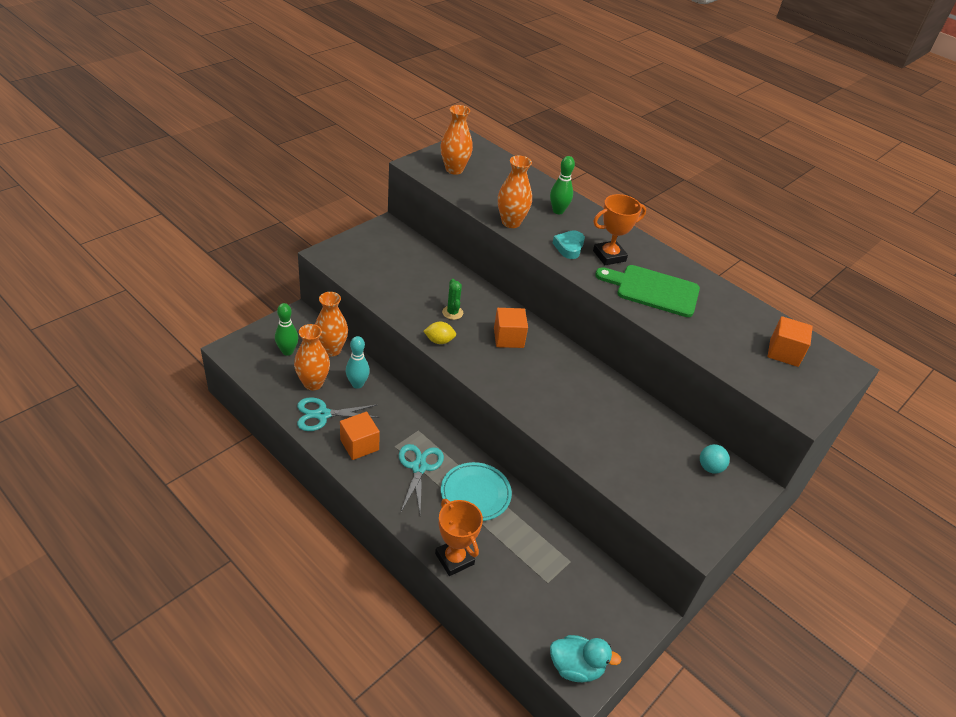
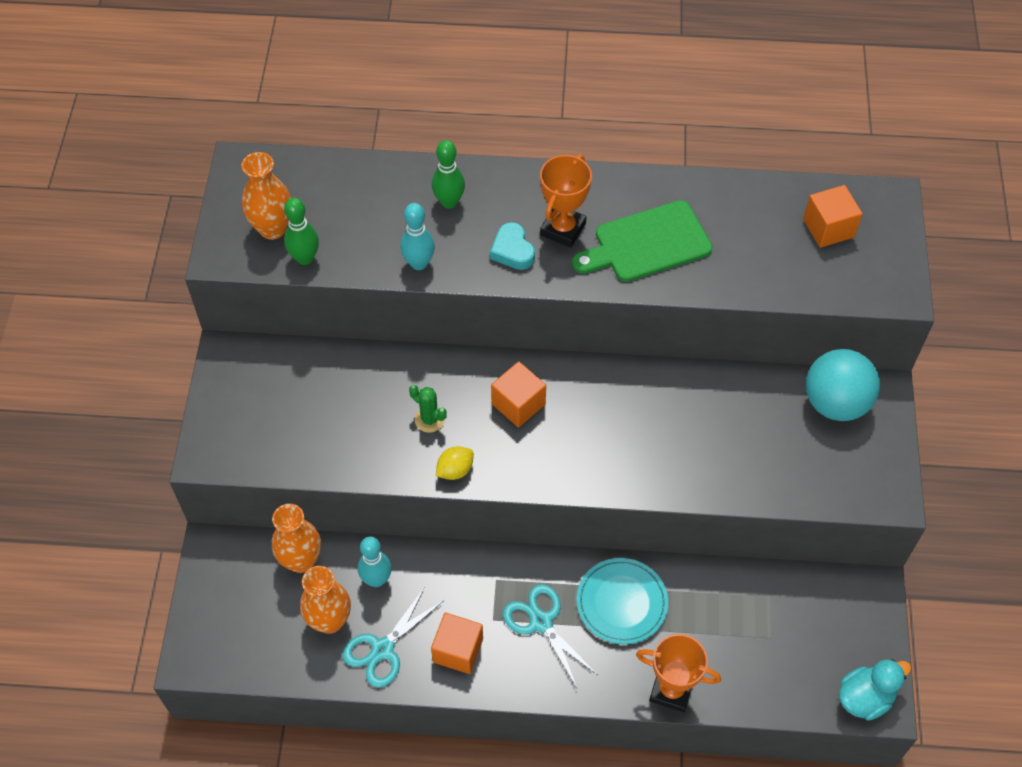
camera: 35 degrees left, 15 degrees up
(287, 351) = (256, 605): green bowling pin -> green bowling pin (305, 258)
(511, 222) = (419, 263): orange vase -> turquoise bowling pin
(710, 467) = (835, 403): turquoise ball -> turquoise ball, size x2.03

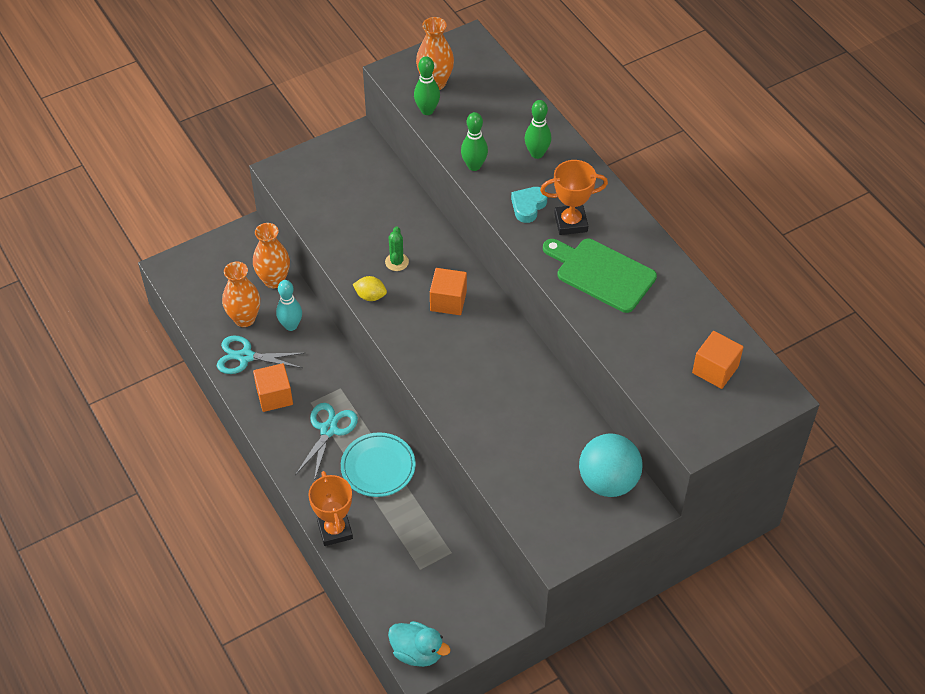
camera: 55 degrees right, 5 degrees down
(419, 263) = (474, 166): turquoise bowling pin -> green bowling pin

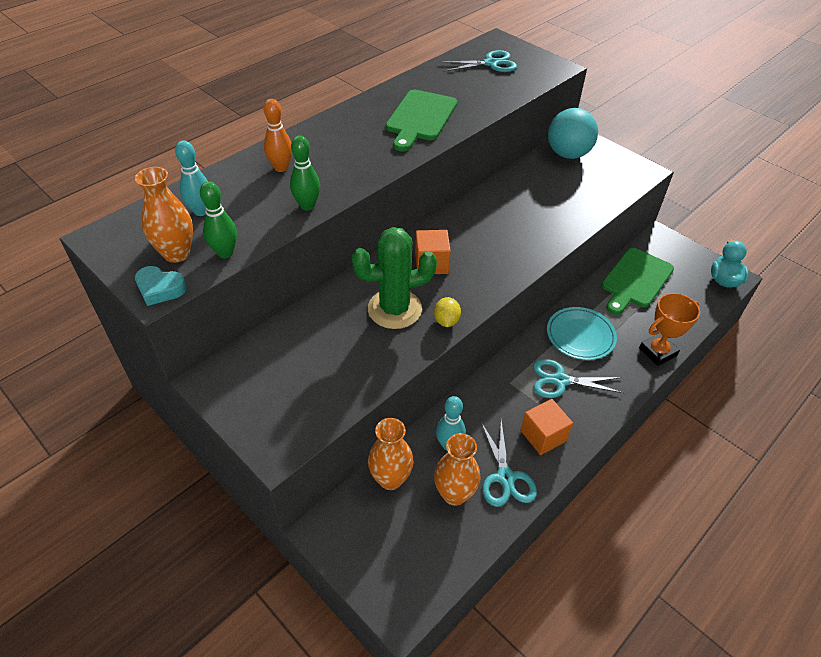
camera: 105 degrees left, 5 degrees down
(396, 262) = (394, 309): green cactus -> green cactus, size x2.13
(443, 554) = (635, 280): none -> green cutting board
(486, 98) = (201, 211): none -> turquoise bowling pin
(528, 206) = (354, 165): turquoise heart -> turquoise heart (160, 289)
(537, 153) = (281, 168): green bowling pin -> orange bowling pin
(571, 223) = (367, 139): orange trophy -> none
(715, 369) = (491, 63): orange cube -> turquoise scissors

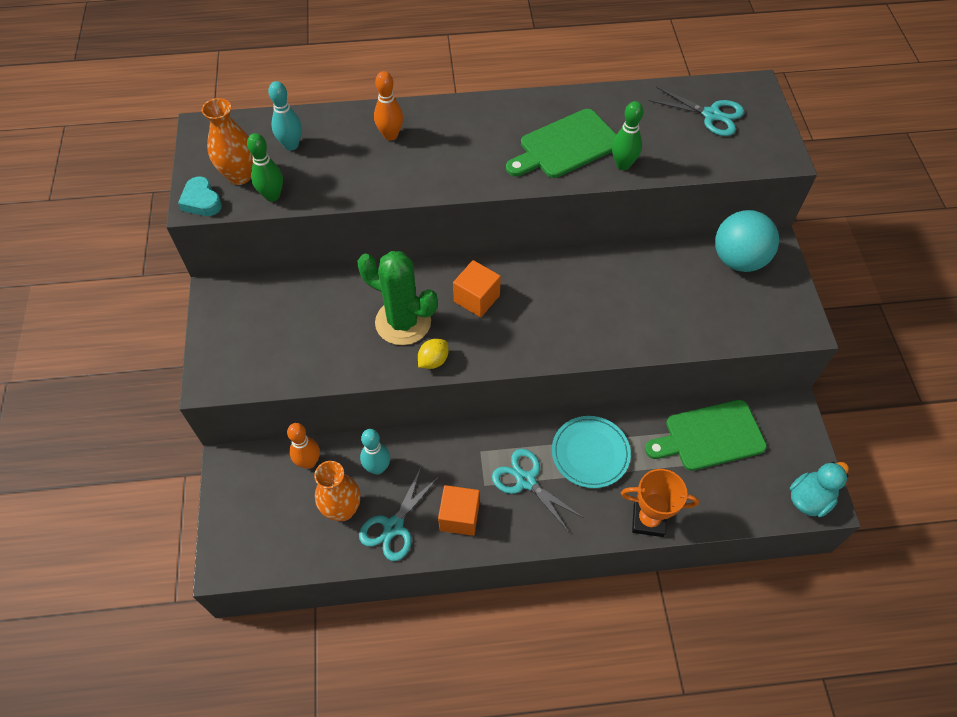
camera: 40 degrees right, 10 degrees up
(307, 206) = (374, 187): green bowling pin -> green bowling pin (623, 164)
(390, 479) = (309, 462): orange vase -> orange bowling pin

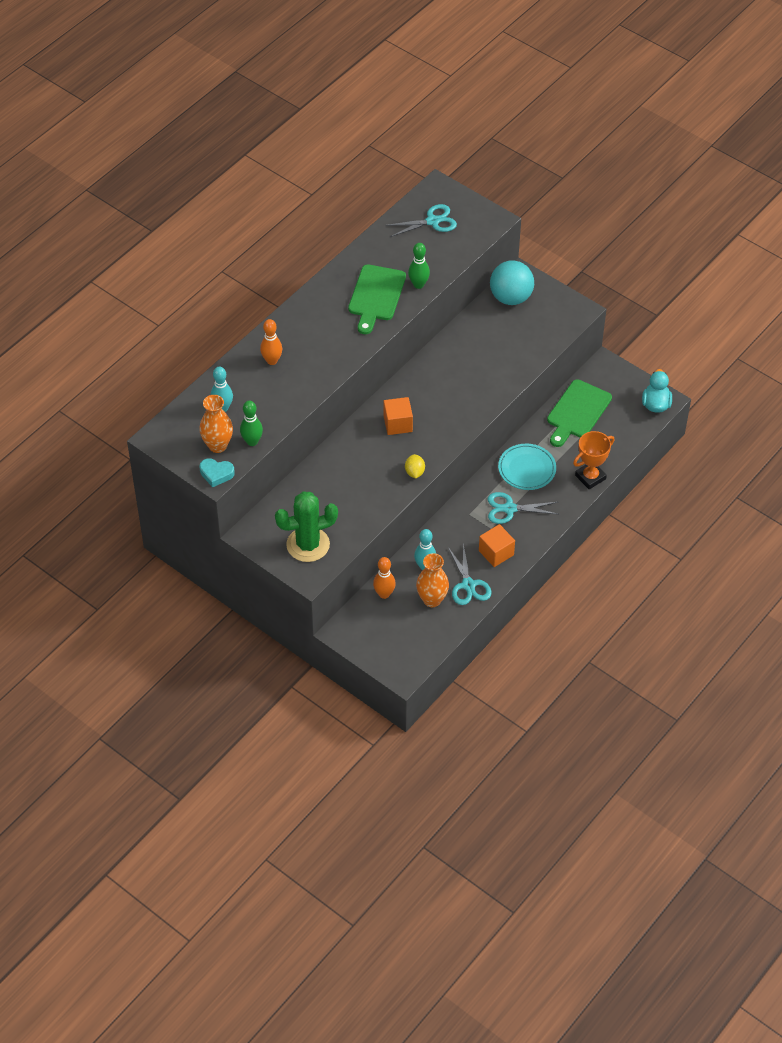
camera: 45 degrees left, 5 degrees down
(403, 322) = (374, 466): green cactus -> green cactus (308, 545)

